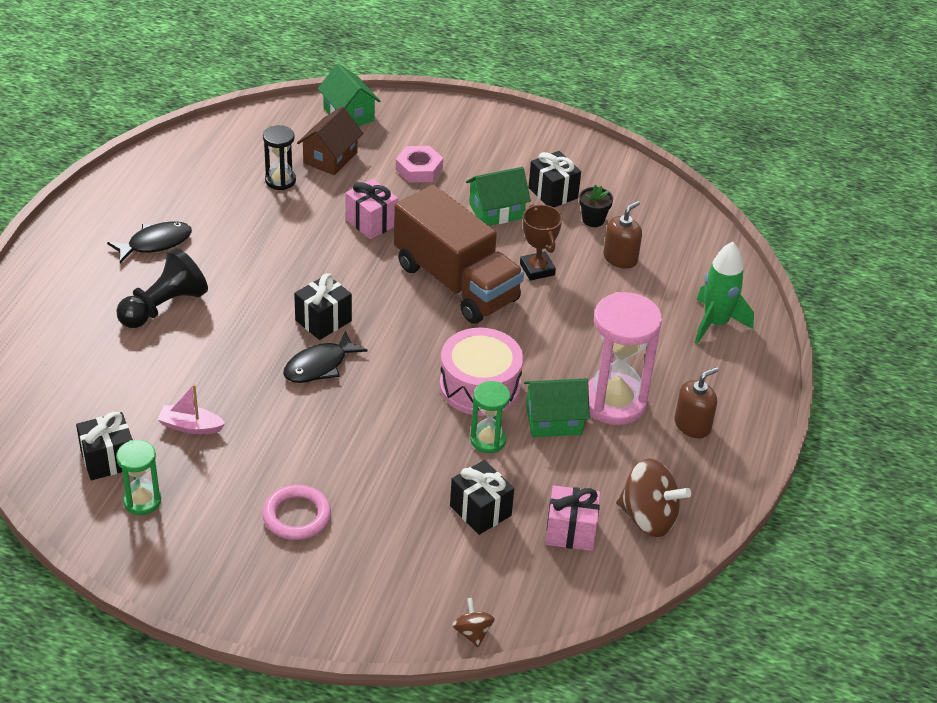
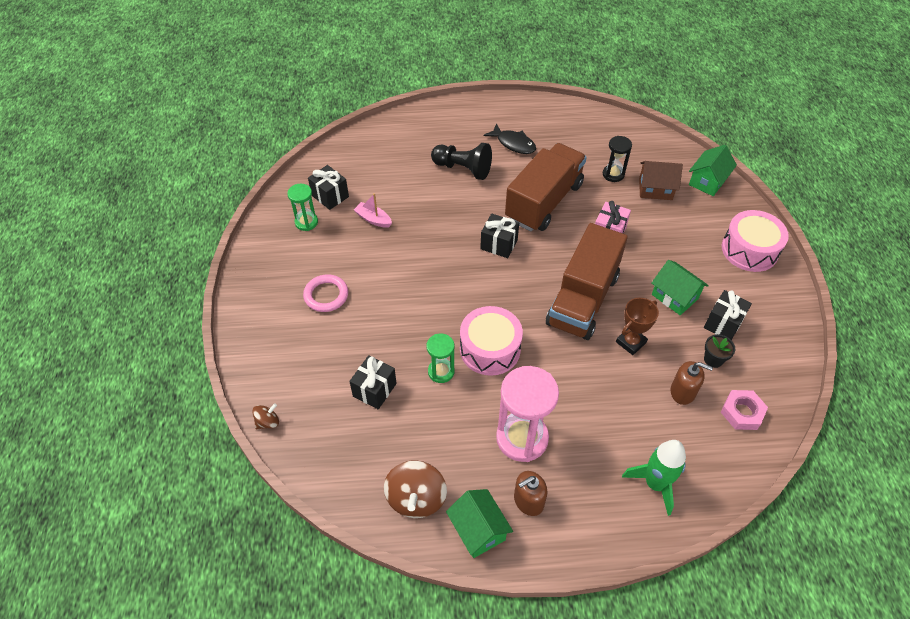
camera: 70 degrees right, 10 degrees up
(190, 426) = (373, 219): pink boat -> pink boat turned 45 degrees counterclockwise
(281, 255) = (544, 202): none -> brown truck
(319, 366) = (457, 258): black fish -> none
(419, 169) = (683, 238): pink nut -> pink nut (742, 412)
(469, 130) = (749, 250): none -> pink drum
(554, 420) = (481, 405): green house -> green house (478, 530)
(570, 531) = (380, 451): pink gift -> none
(692, 425) = (528, 501): brown soap dispenser -> brown soap dispenser turned 120 degrees clockwise

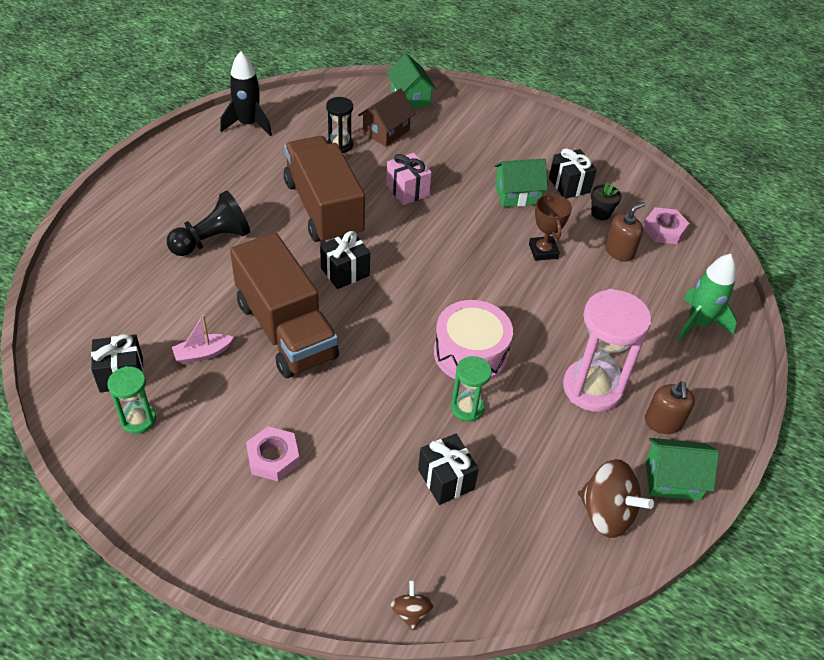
camera: 60 degrees left, 5 degrees down
(326, 295) = (273, 457): pink ring -> pink nut
(513, 144) = (222, 184): black fish -> none
(580, 121) = (248, 124): none -> black rocket
(582, 300) = (469, 253): brown truck -> brown truck (286, 330)
(749, 250) = (507, 123): pink drum -> none

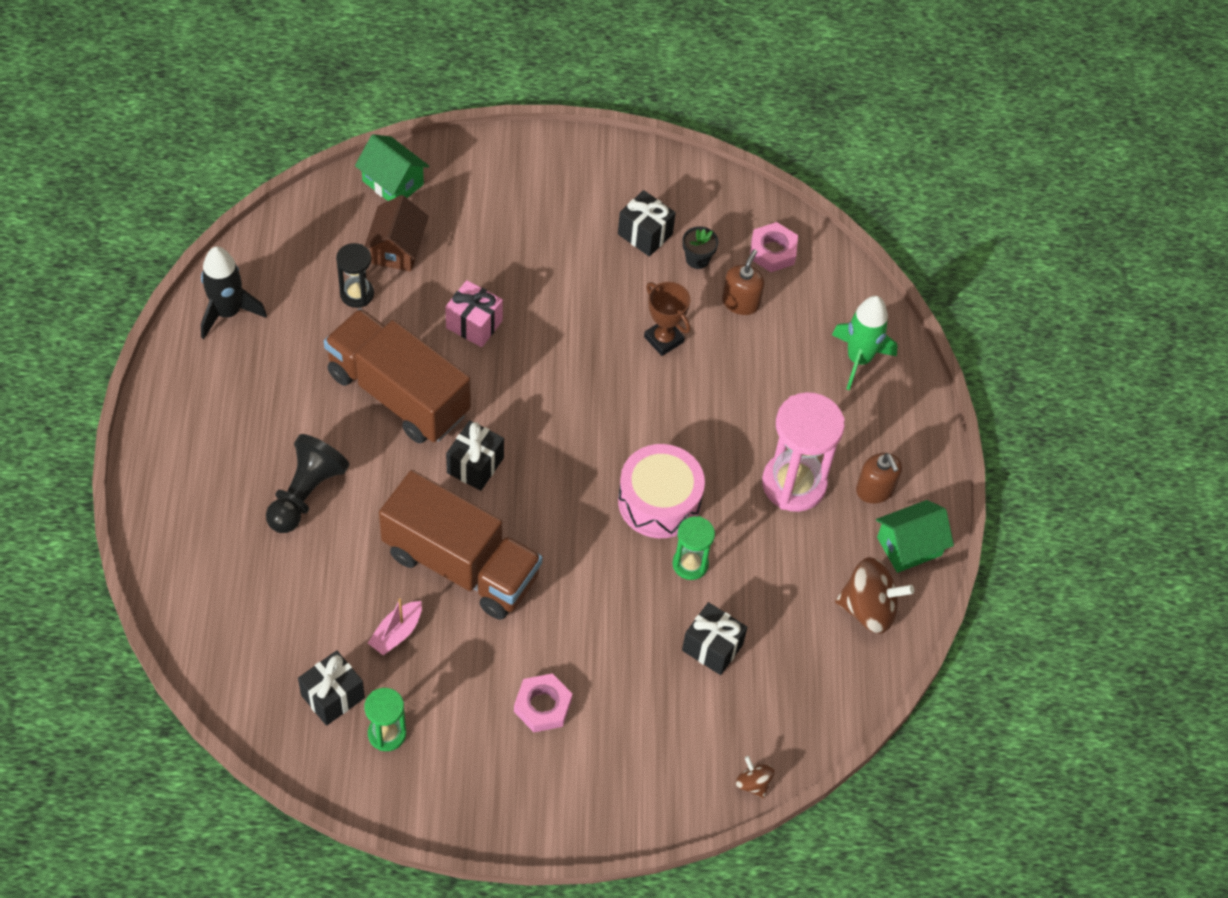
camera: 30 degrees left, 10 degrees up
(517, 195) = (596, 274): green house -> none

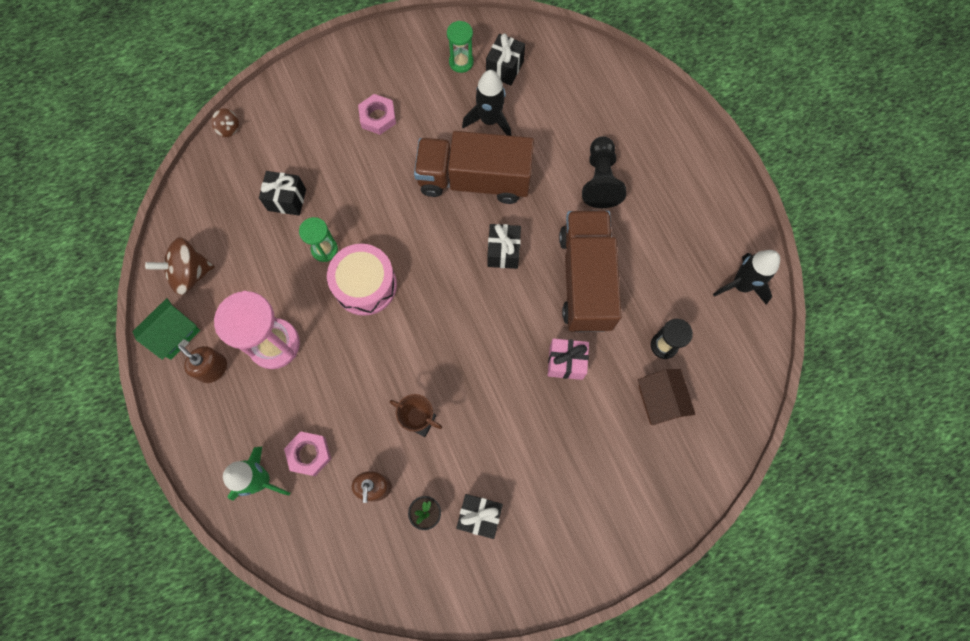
camera: 160 degrees right, 15 degrees up
(393, 183) = (702, 461): green house -> none
(396, 633) = (489, 120): pink boat -> black rocket
(398, 393) = (585, 280): brown truck -> brown truck turned 105 degrees counterclockwise
(772, 251) = (368, 554): pink nut -> pink nut (309, 454)

